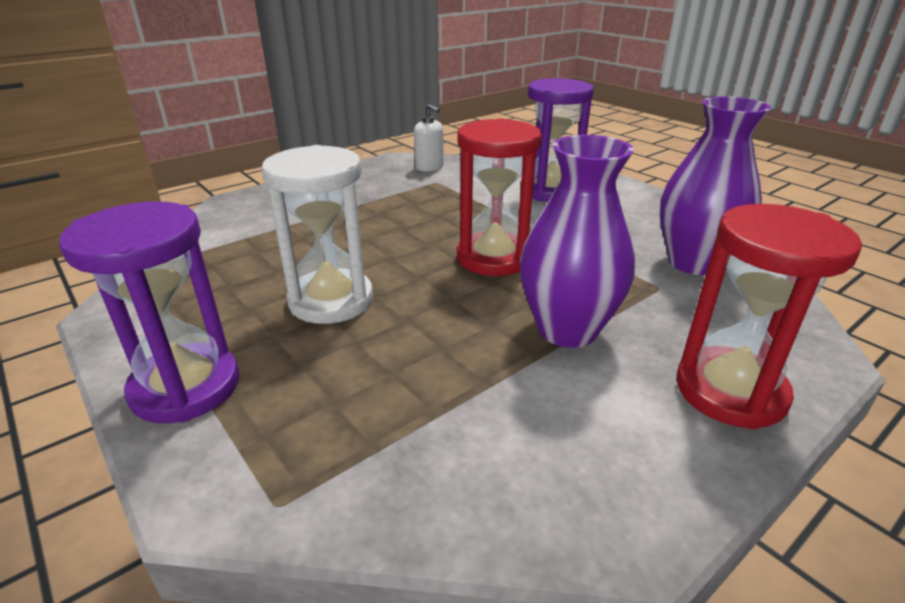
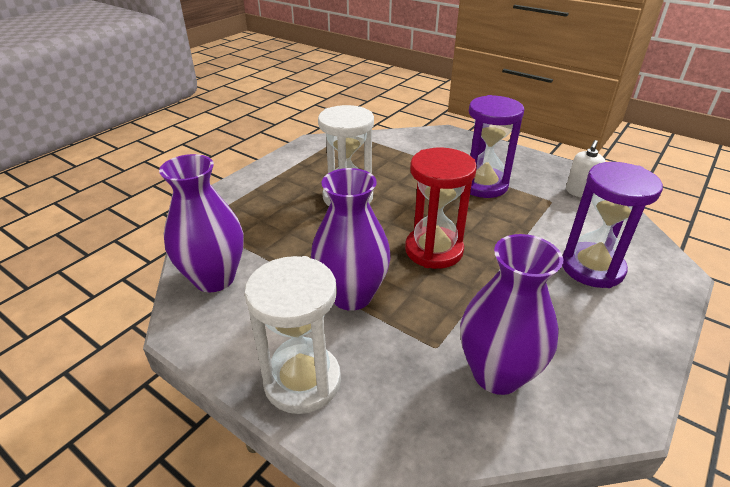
camera: 75 degrees right, 5 degrees up
(186, 387) = (264, 179): purple hourglass -> purple hourglass (483, 185)
(492, 480) = (214, 278): none -> purple vase
(730, 391) = (302, 381): red hourglass -> white hourglass

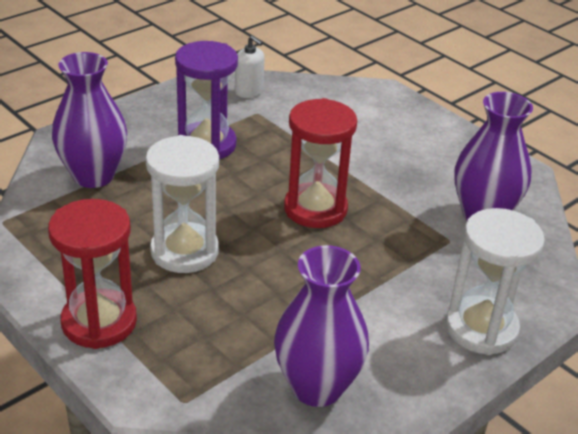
camera: 80 degrees left, 0 degrees up
(267, 180) = (99, 322): none -> red hourglass
(351, 295) = (372, 279): purple vase -> purple vase (93, 176)
(592, 268) = (368, 127): purple hourglass -> none

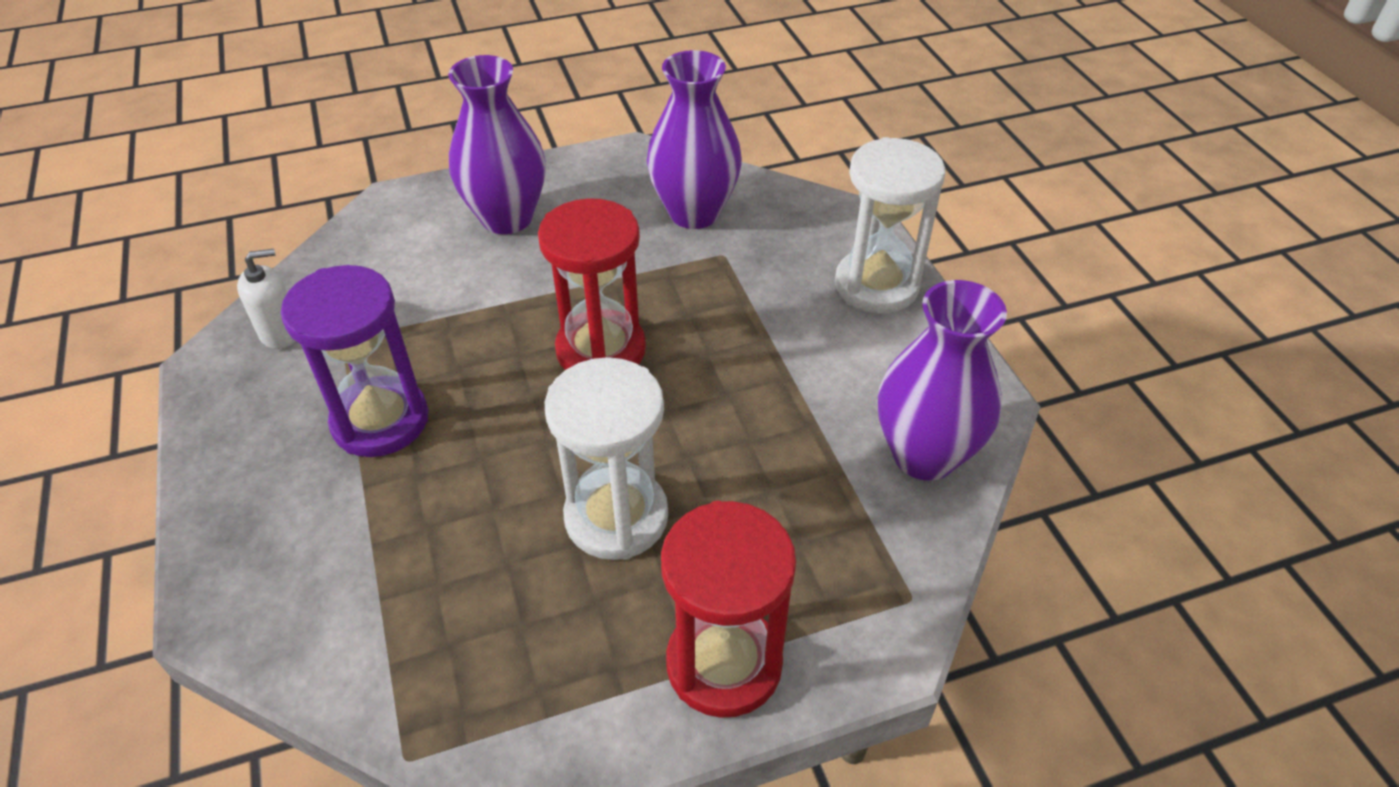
camera: 65 degrees left, 10 degrees up
(93, 176) = (362, 589): purple vase -> purple vase (507, 218)

